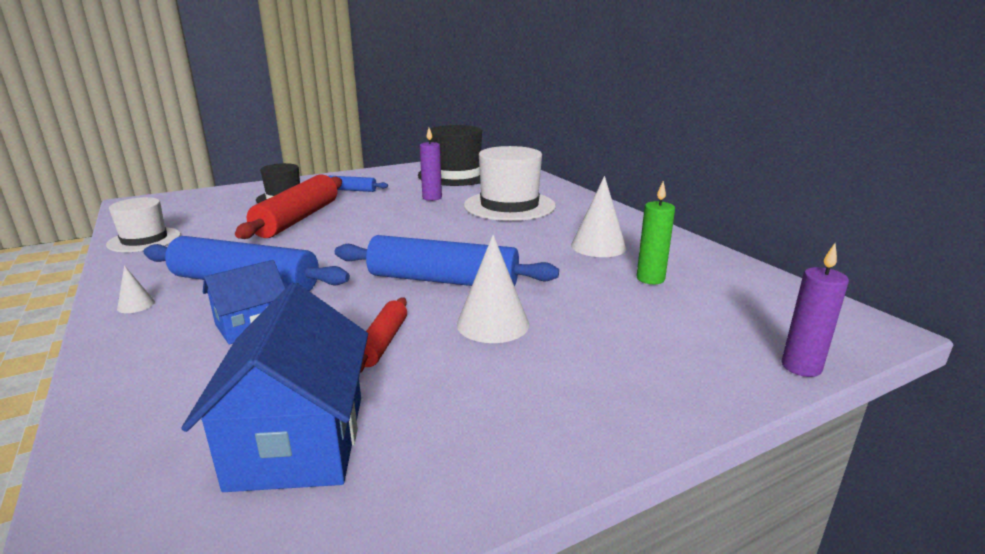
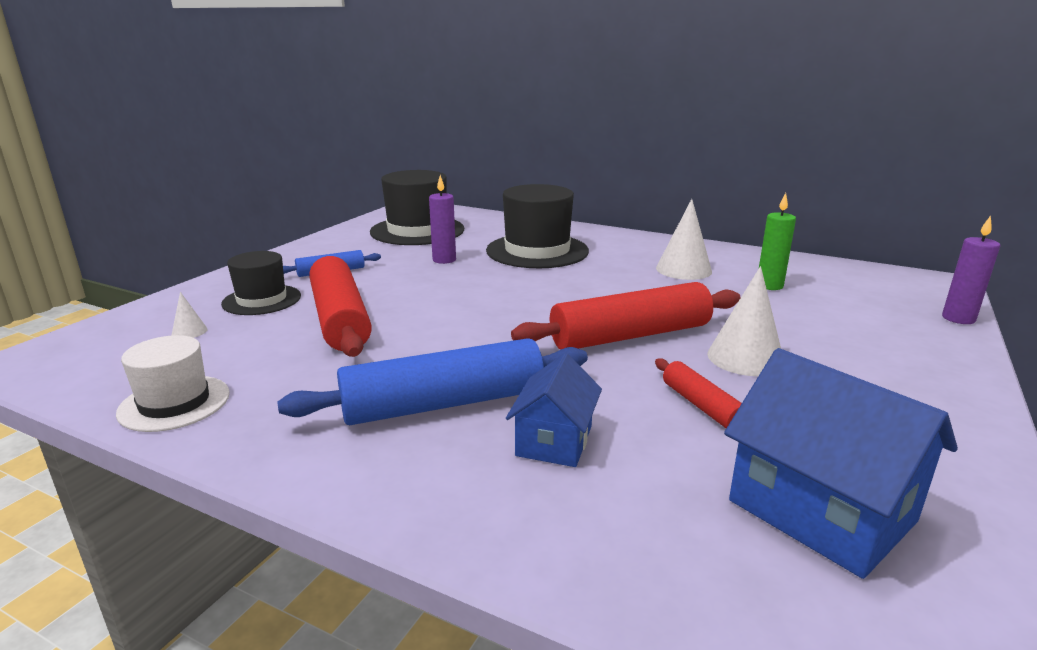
camera: 35 degrees left, 0 degrees up
(136, 305) = (366, 476): white cone -> white cone (189, 331)
(443, 280) = (630, 335): blue rolling pin -> red rolling pin
(509, 206) = (537, 251): white hat -> black hat

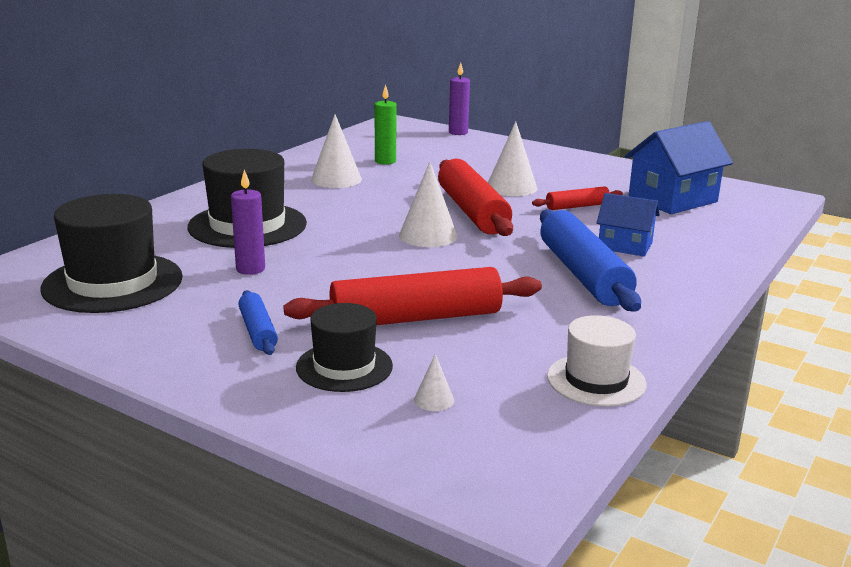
camera: 85 degrees left, 0 degrees up
(541, 316) = (428, 235): none -> white cone

